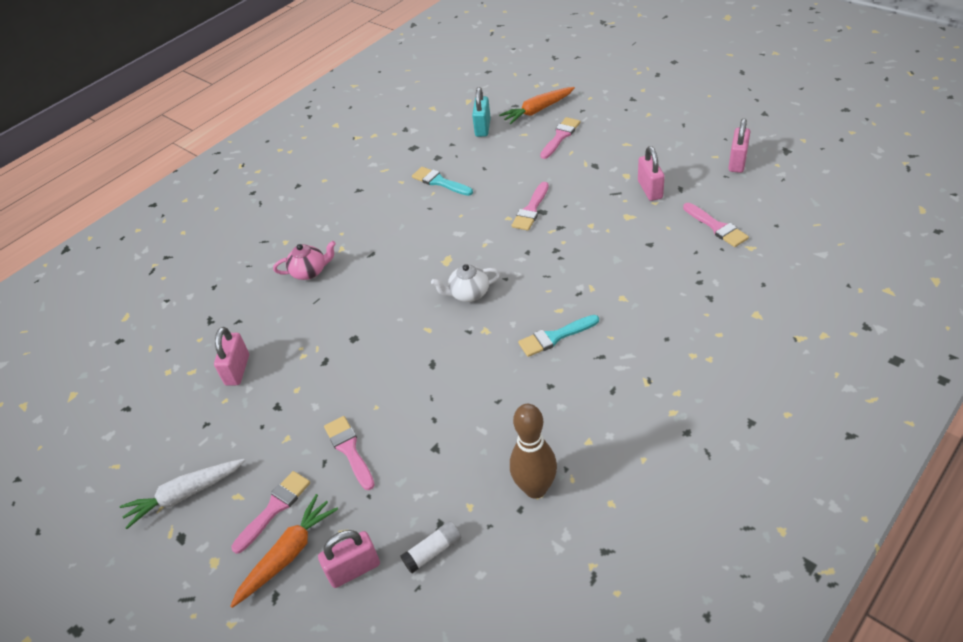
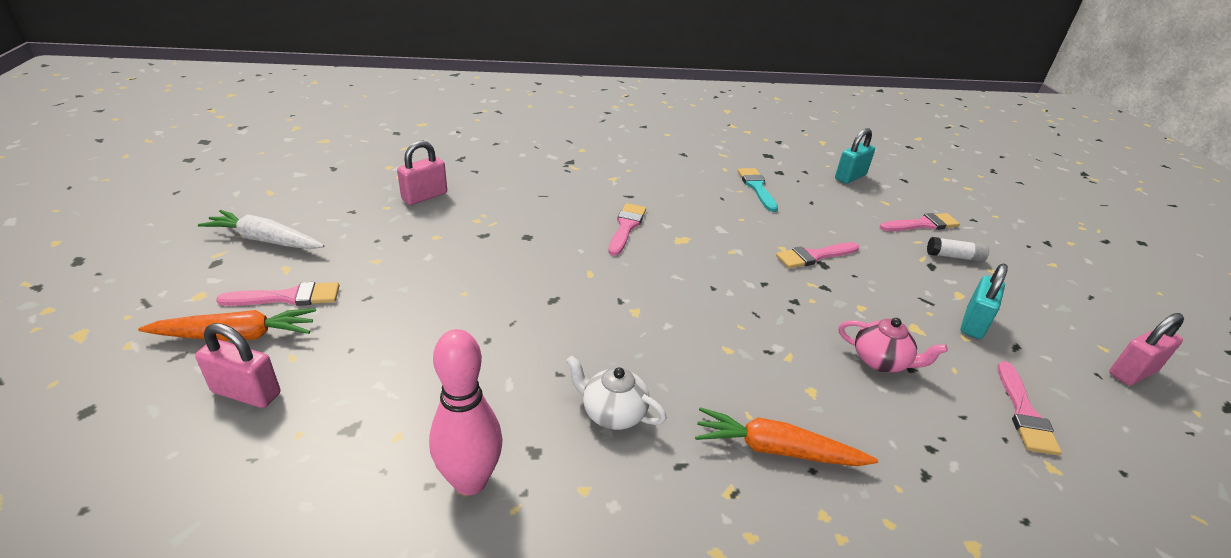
camera: 35 degrees right, 10 degrees down
(310, 271) = (568, 176): pink teapot -> pink teapot (881, 361)
(349, 450) = (396, 305): pink brush -> pink brush (626, 227)
(433, 551) = (312, 442): white glue stick -> white glue stick (954, 257)
(468, 294) = (663, 274): white teapot -> white teapot (612, 413)
(535, 488) = (470, 481): brown bowling pin -> pink bowling pin
(538, 110) = (923, 195): orange carrot -> orange carrot (776, 450)
(555, 337) = (691, 368): turquoise brush -> none
(650, 190) = (973, 323): pink padlock -> turquoise padlock

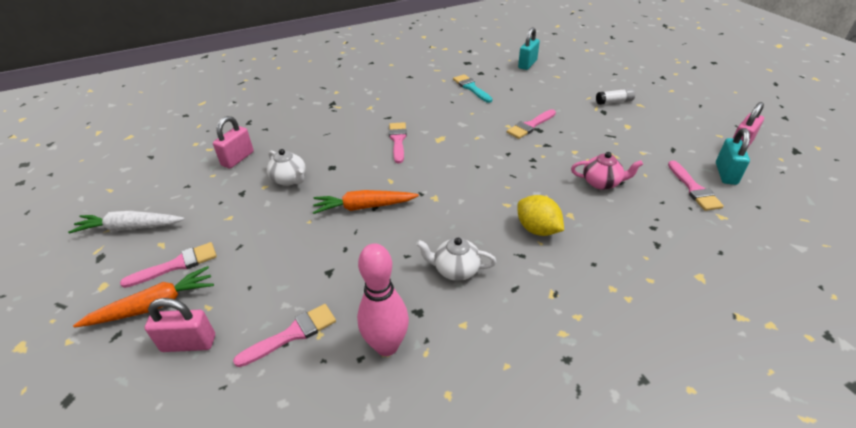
camera: 15 degrees left, 5 degrees up
(469, 237) = (289, 179): none -> white teapot
(753, 396) = (537, 229): none -> yellow lemon
(776, 450) = (567, 258): orange carrot -> orange carrot (364, 207)
(922, 224) = (586, 85): pink brush -> pink brush (292, 334)
(973, 323) = (643, 142): turquoise padlock -> turquoise padlock (725, 174)

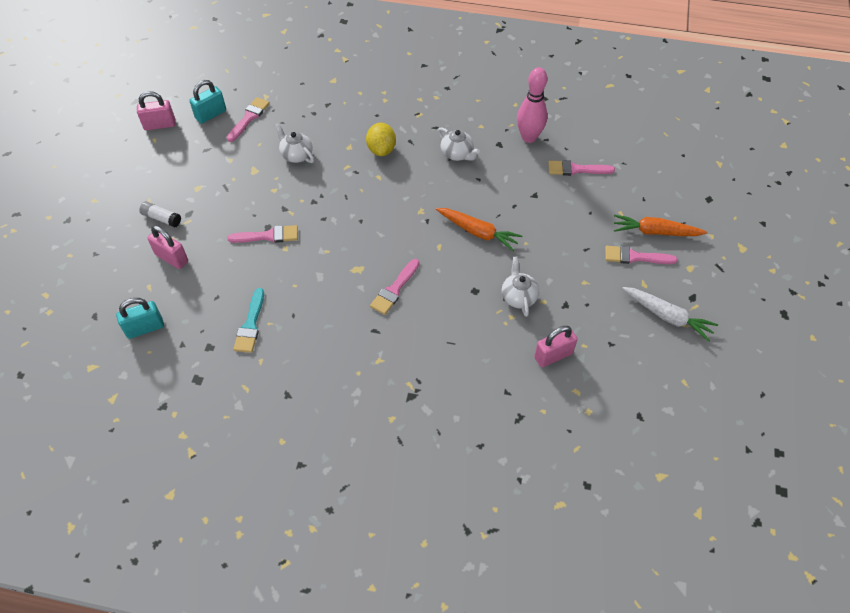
camera: 145 degrees left, 15 degrees up
(189, 343) = (637, 195): pink padlock -> pink padlock (172, 258)
(602, 183) = (296, 155): pink teapot -> white teapot

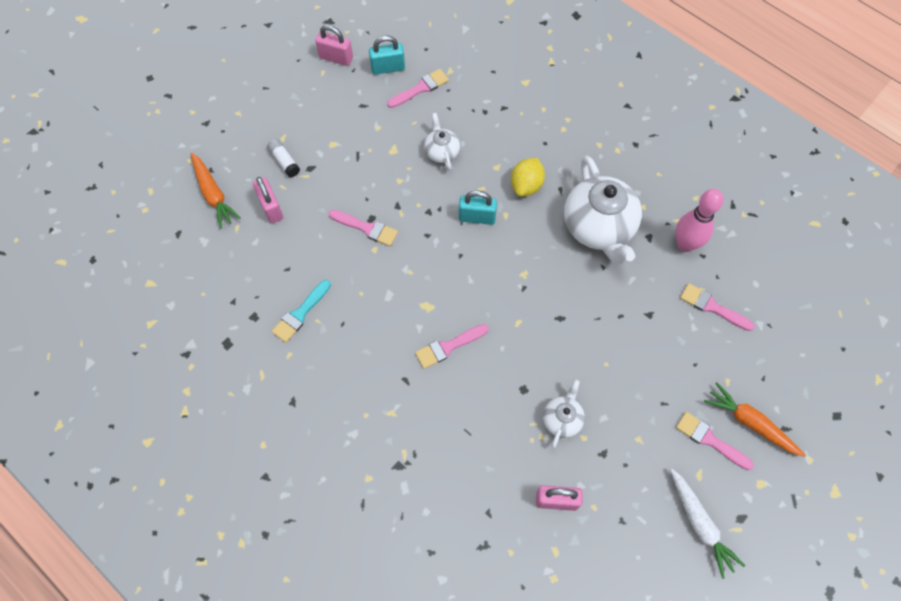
camera: 30 degrees right, 10 degrees up
(145, 328) = (212, 268): turquoise padlock -> turquoise padlock (477, 217)
(457, 154) = (599, 227): white teapot -> white teapot, size x2.02
(478, 232) = (565, 327): orange carrot -> orange carrot (213, 194)

